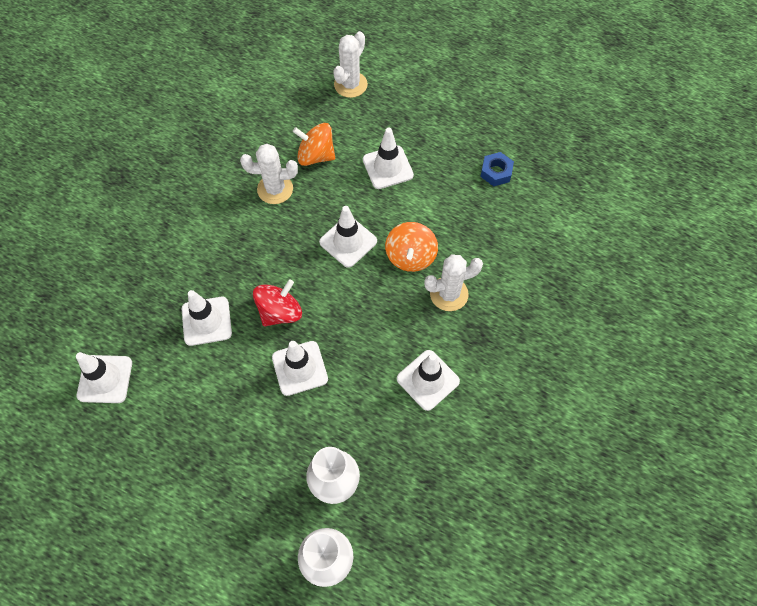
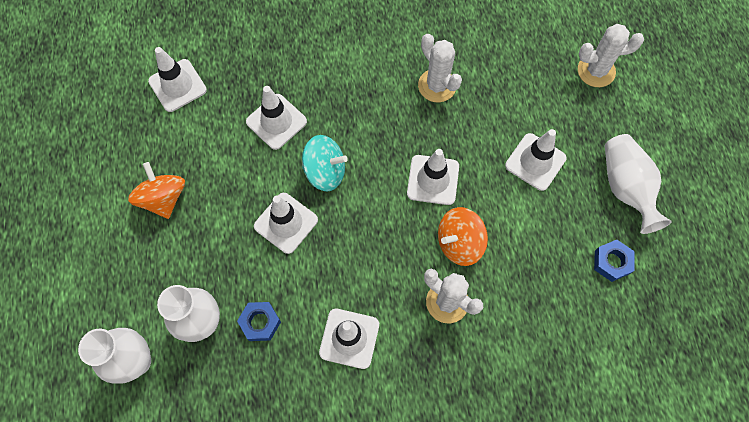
camera: 55 degrees right, 5 degrees up
(280, 312) = (325, 171): red spinning top -> turquoise spinning top
(316, 155) = (497, 94): orange spinning top -> orange spinning top (163, 198)
(367, 439) = (260, 322): none -> blue nut
(450, 127) = (626, 188): none -> white vase

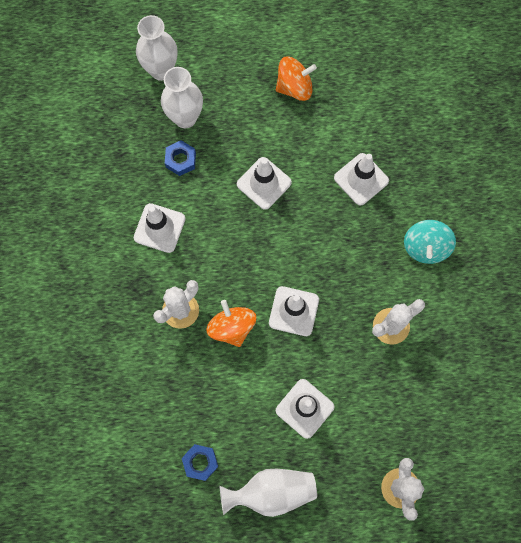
camera: 95 degrees right, 5 degrees up
(177, 85) = (402, 97): white traffic cone -> none
(325, 171) = (309, 218): turquoise spinning top -> turquoise spinning top (425, 247)

